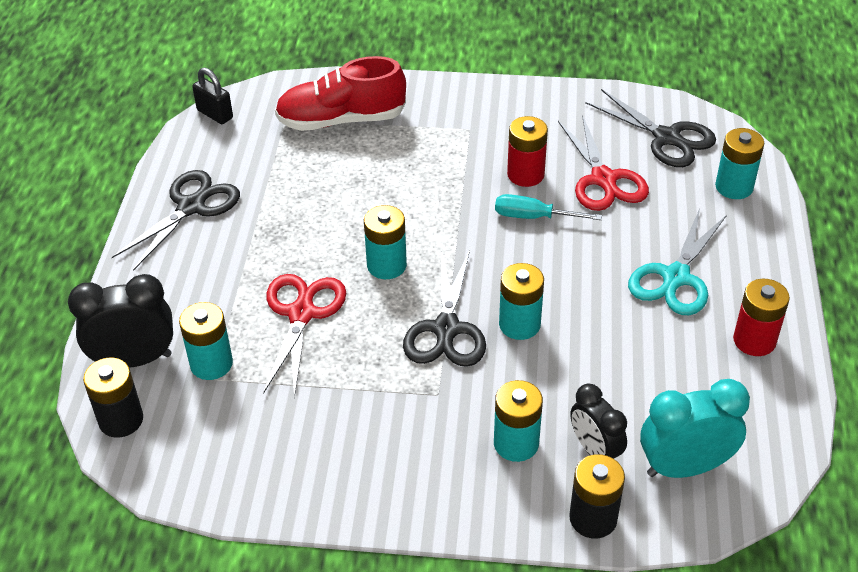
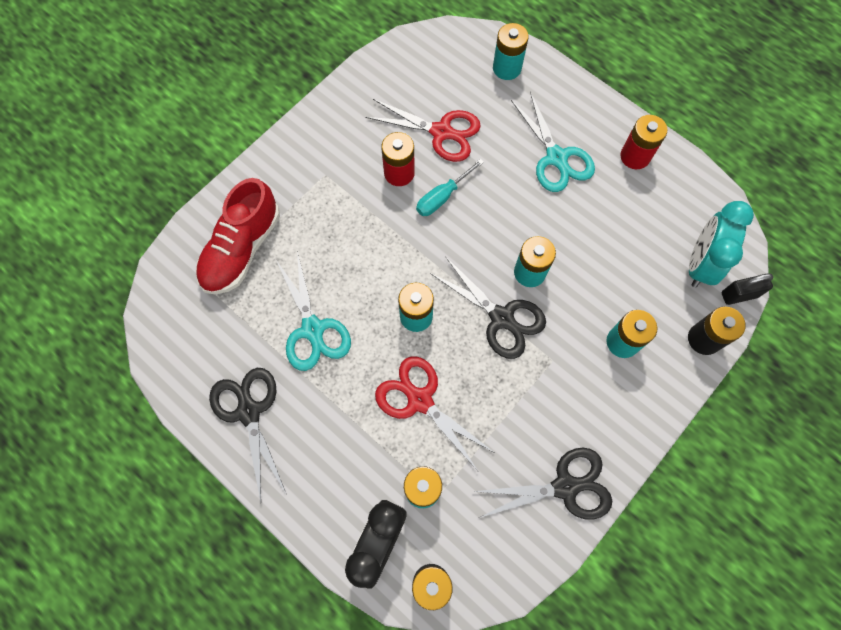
camera: 55 degrees left, 25 degrees up
(215, 114) = (155, 333): black padlock -> black padlock (739, 295)
(307, 204) = (313, 329): none -> turquoise scissors
(595, 450) = (656, 302): black clock -> none
(666, 138) = (433, 69): black scissors -> black scissors (565, 487)

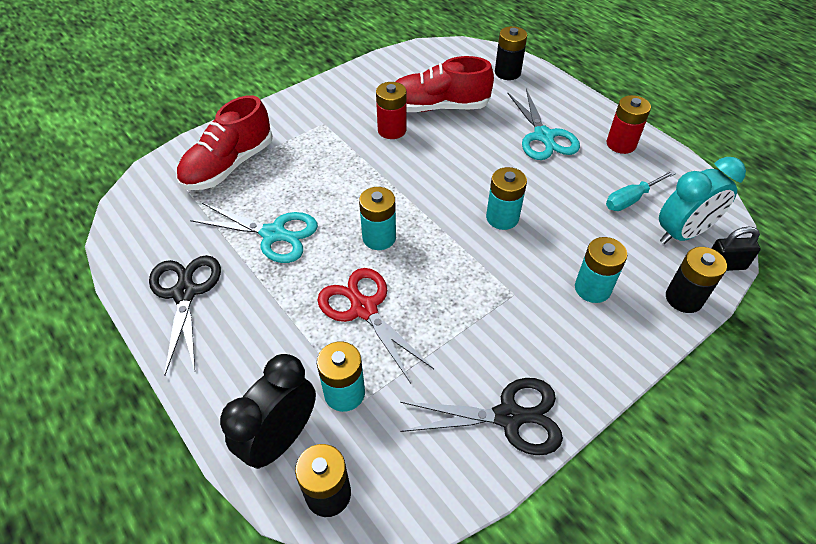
camera: 10 degrees right, 20 degrees down
(313, 329) = (273, 234): turquoise scissors -> turquoise scissors turned 60 degrees counterclockwise
(441, 132) = (438, 107): red scissors -> red shoe
(442, 197) = (428, 151): turquoise screwdriver -> turquoise screwdriver (631, 199)
(501, 318) = (466, 250): black scissors -> none
(507, 68) = (507, 72): turquoise battery -> black battery
(700, 264) = (682, 233): turquoise clock -> turquoise clock turned 150 degrees counterclockwise

